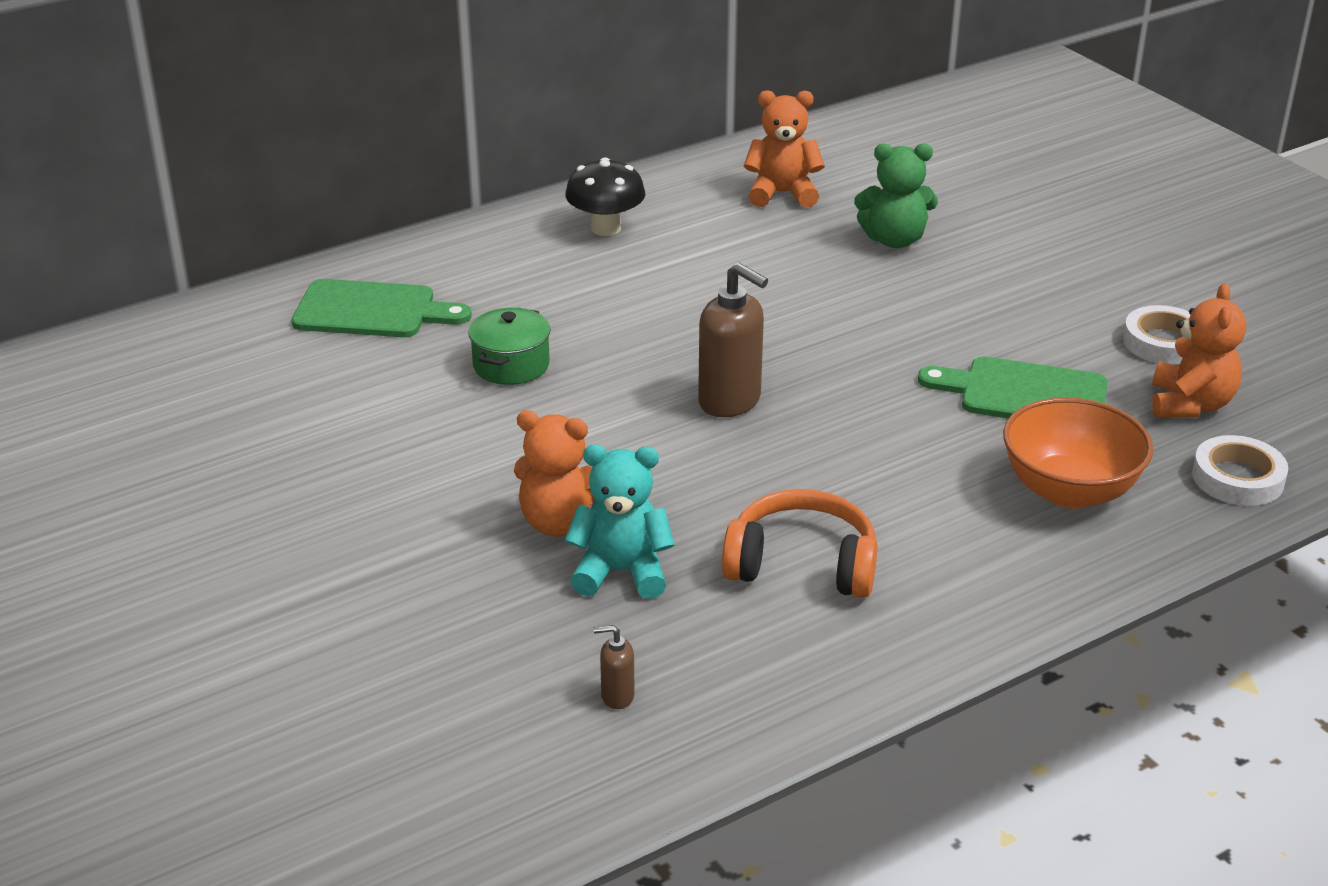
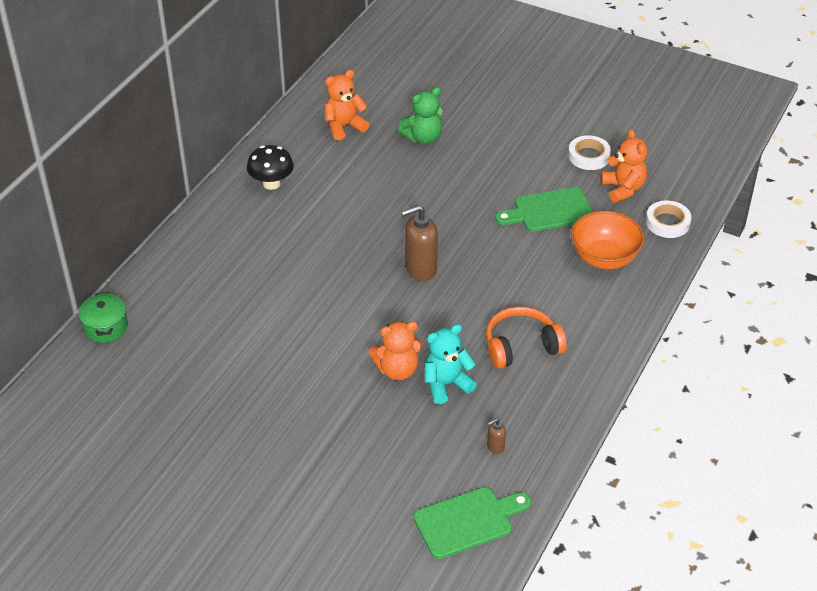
camera: 30 degrees left, 10 degrees up
(372, 311) = (194, 284): green cutting board -> green cutting board (468, 521)
(511, 365) = (297, 290): green pot -> green pot (105, 327)
(730, 401) = (420, 269): brown soap dispenser -> brown soap dispenser turned 150 degrees clockwise

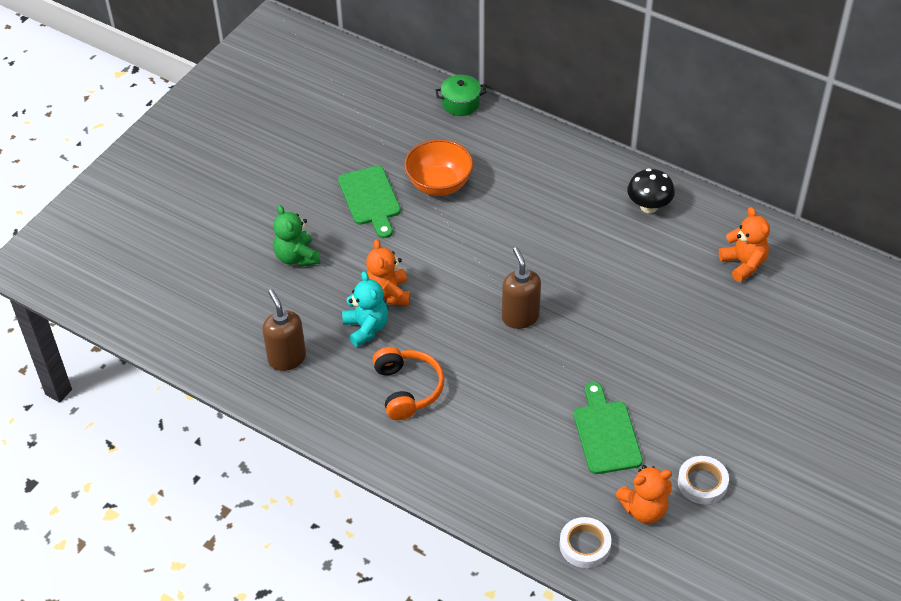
camera: 95 degrees right, 5 degrees up
(423, 137) = (728, 330): green teddy bear -> green teddy bear (297, 257)
(468, 521) = (211, 333): green cutting board -> green cutting board (370, 199)
(495, 447) = (287, 358): brown soap dispenser -> brown soap dispenser, size x2.11
(604, 258) = (528, 475): orange bowl -> orange bowl (439, 184)

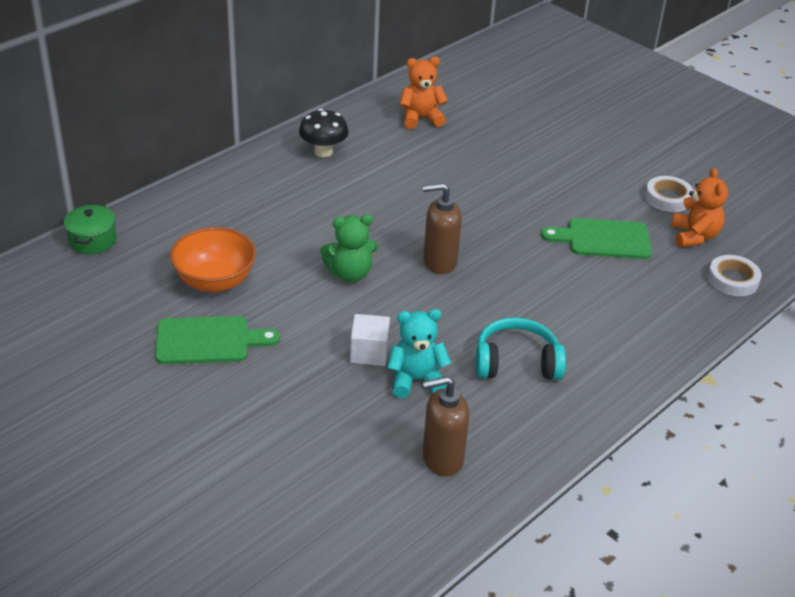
camera: 80 degrees left, 10 degrees down
(297, 257) = (275, 423): green teddy bear -> green teddy bear (350, 274)
(388, 293) = (369, 352): orange teddy bear -> white cube
(407, 389) = (516, 362): orange headphones -> turquoise headphones

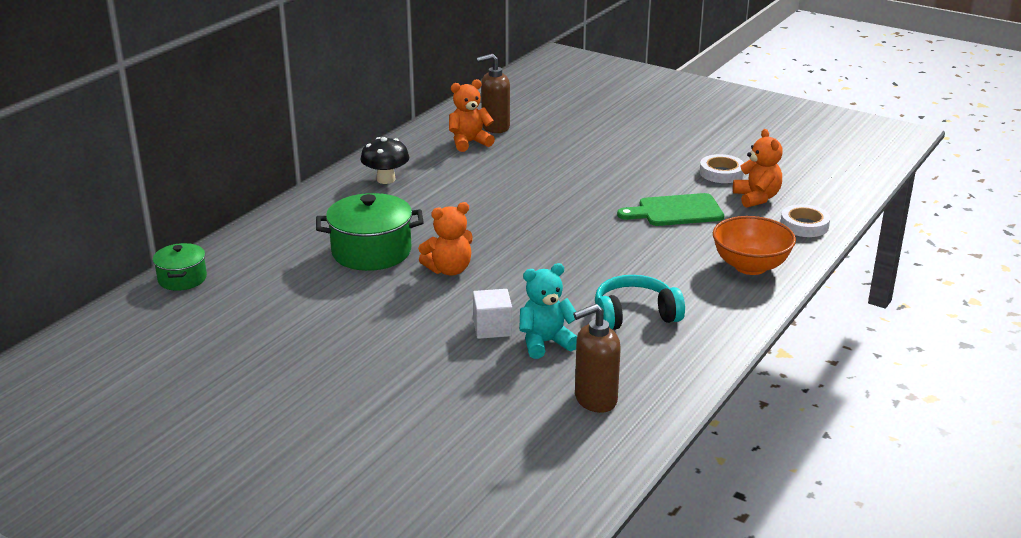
camera: 10 degrees left, 10 degrees down
(208, 341) = (331, 342): green cutting board -> none
(215, 281) = (319, 294): orange bowl -> orange bowl (750, 266)
(281, 239) = (371, 252): none -> green pot
(350, 274) = (449, 270): green teddy bear -> orange teddy bear
(439, 262) = (531, 249): brown soap dispenser -> brown soap dispenser (495, 127)

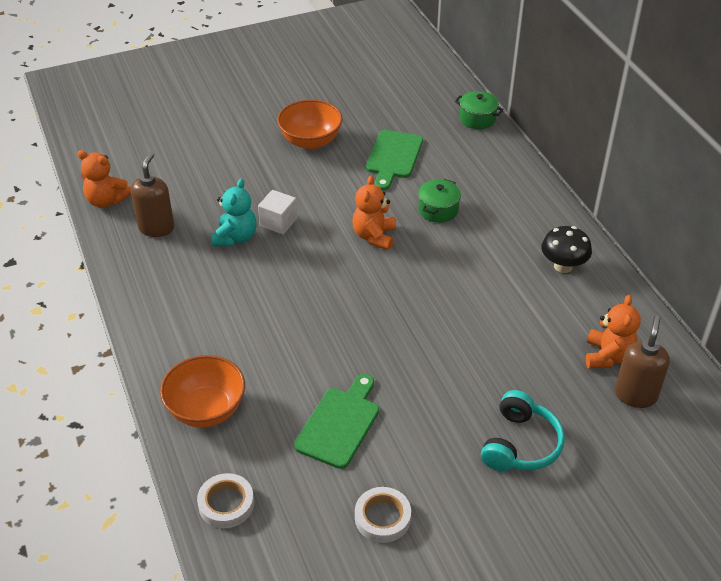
camera: 125 degrees right, 15 degrees up
(307, 303) = (393, 157): none -> green cutting board
(328, 366) = (310, 141): none -> orange bowl
(371, 252) = (438, 210): green pot -> green pot, size x0.58
(634, 315) = (218, 297): turquoise headphones -> turquoise headphones (520, 444)
(756, 198) = (307, 507): orange teddy bear -> orange teddy bear (106, 200)

